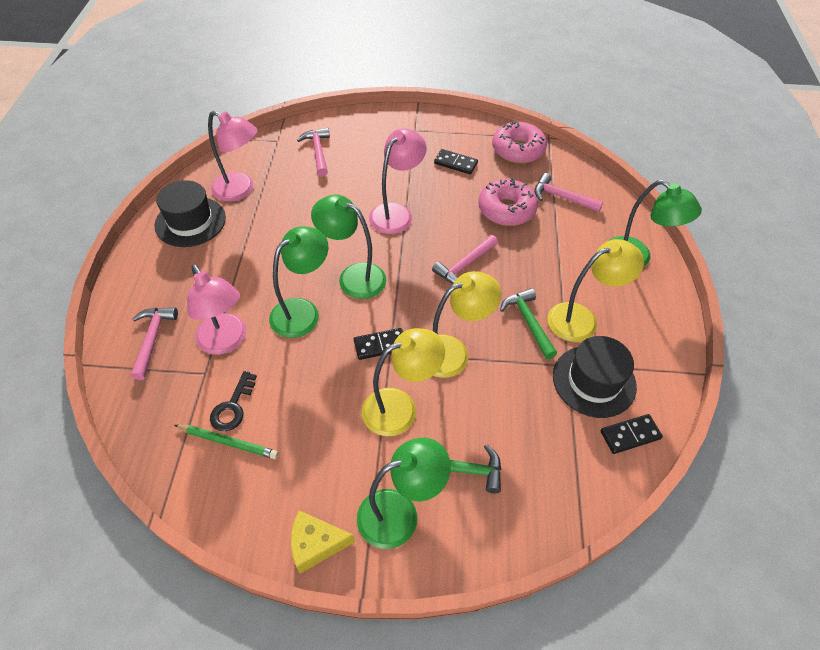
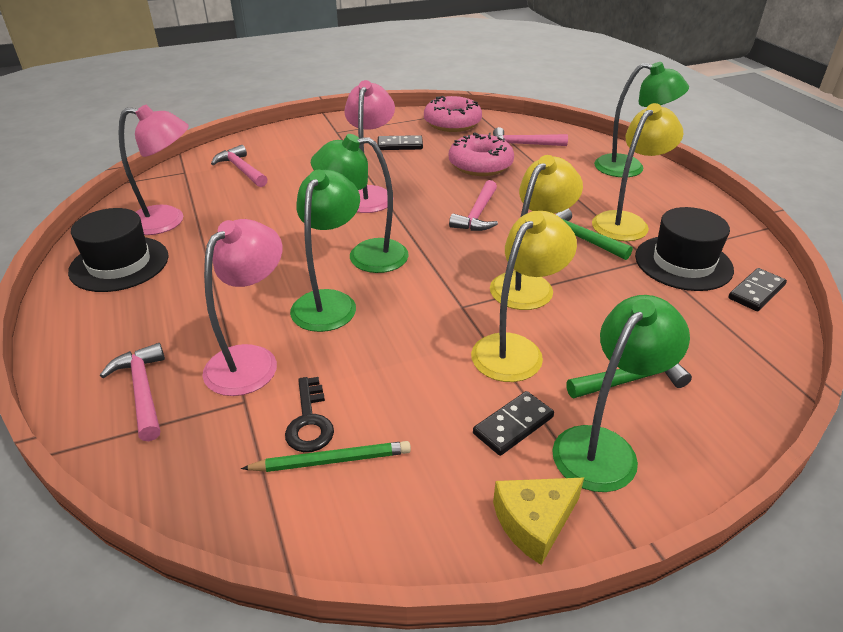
camera: 25 degrees left, 15 degrees down
(226, 342) = (251, 360): pink lamp -> pink lamp turned 90 degrees counterclockwise
(380, 345) = (445, 303): black domino -> black domino (513, 425)

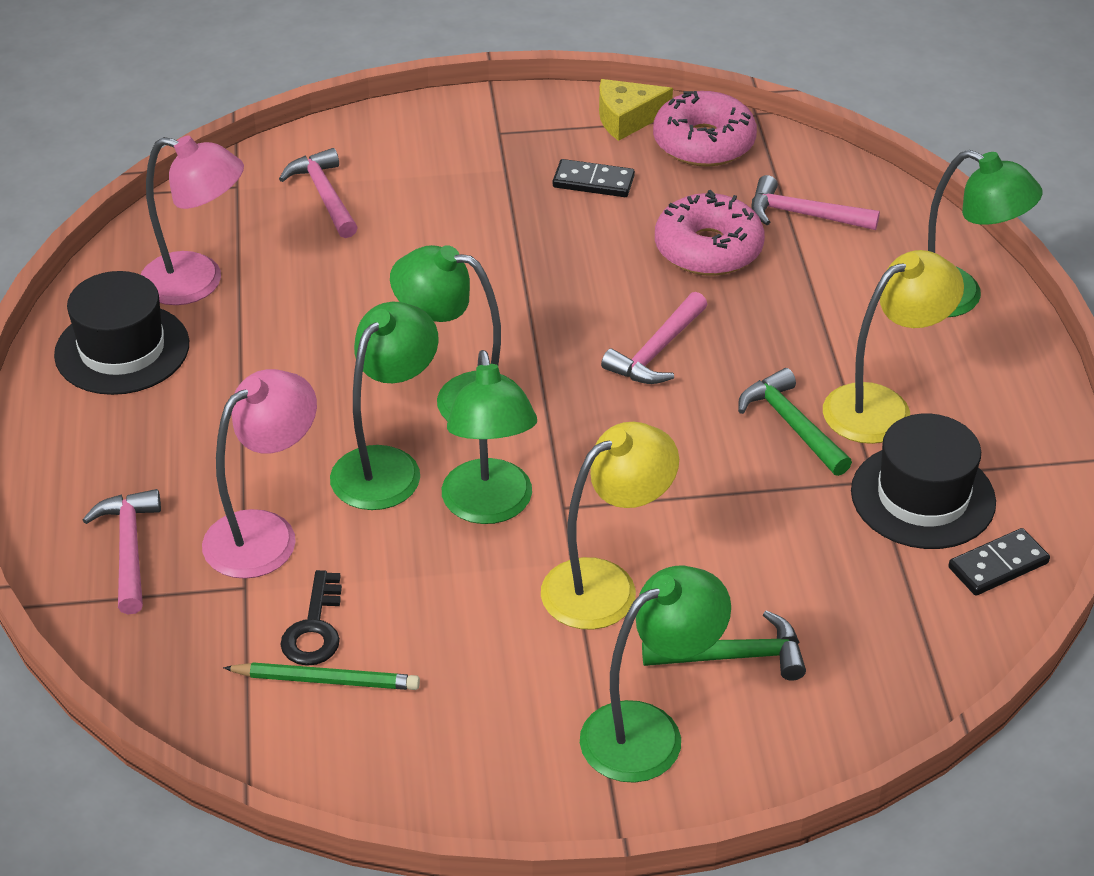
camera: 15 degrees right, 5 degrees up
(370, 194) = (507, 282): pink lamp -> none
(411, 315) = (490, 507): none -> green lamp
(513, 425) = (554, 683): black domino -> none
(528, 284) = (673, 489): yellow lamp -> none
(534, 522) = (525, 795): yellow cheese -> yellow cheese (627, 119)

